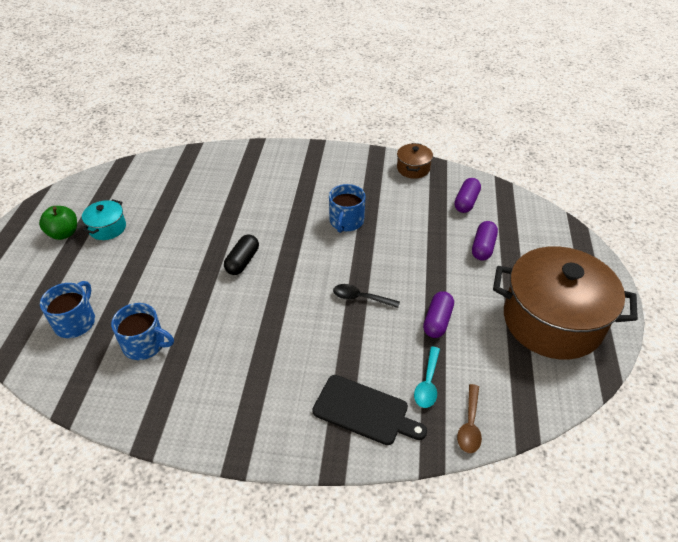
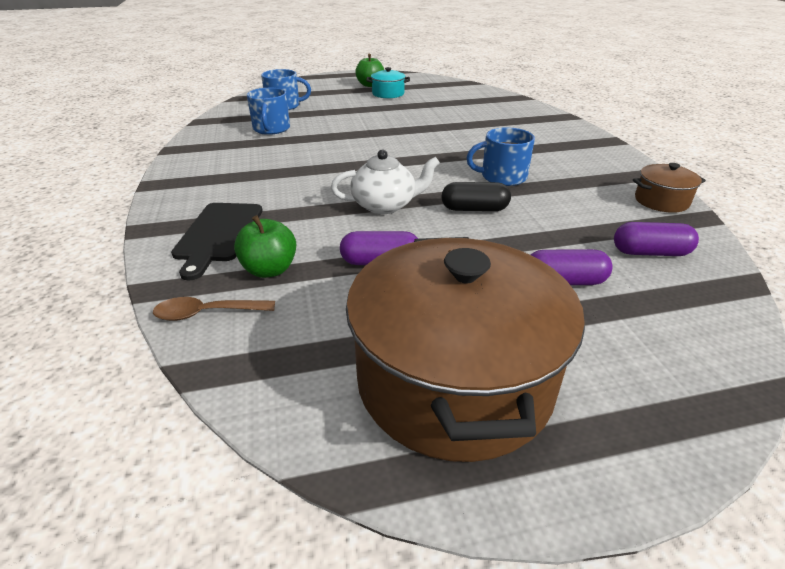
camera: 70 degrees right, 10 degrees down
(242, 261) = (392, 142): black capsule -> black capsule (474, 209)
(360, 298) = (385, 205): black spoon -> white teapot
(427, 383) = (269, 269): turquoise spoon -> green apple

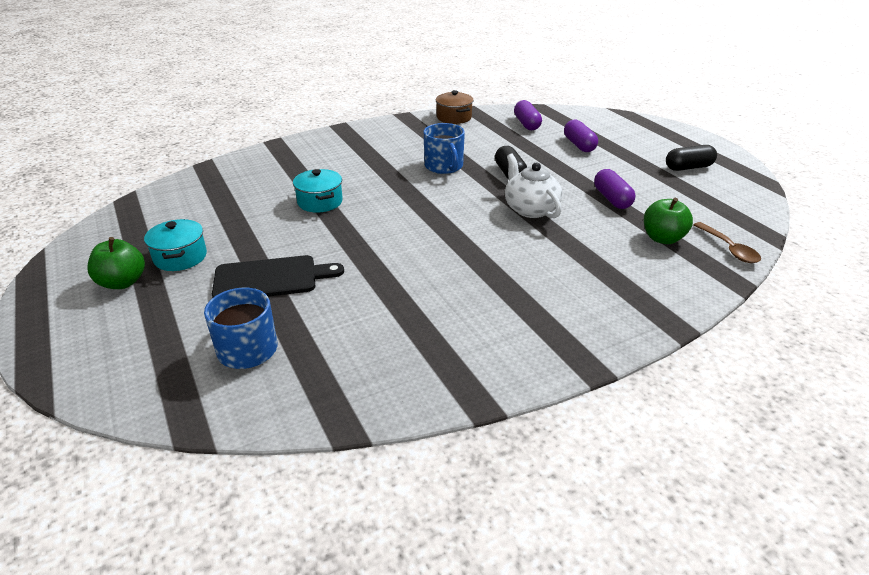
camera: 105 degrees left, 0 degrees up
(218, 234) = (643, 278): black cutting board -> black cutting board (270, 278)
(271, 129) = (364, 329): blue mug -> none
(443, 126) = (320, 202): none -> turquoise pot
(454, 381) = (688, 167): brown pot -> black capsule

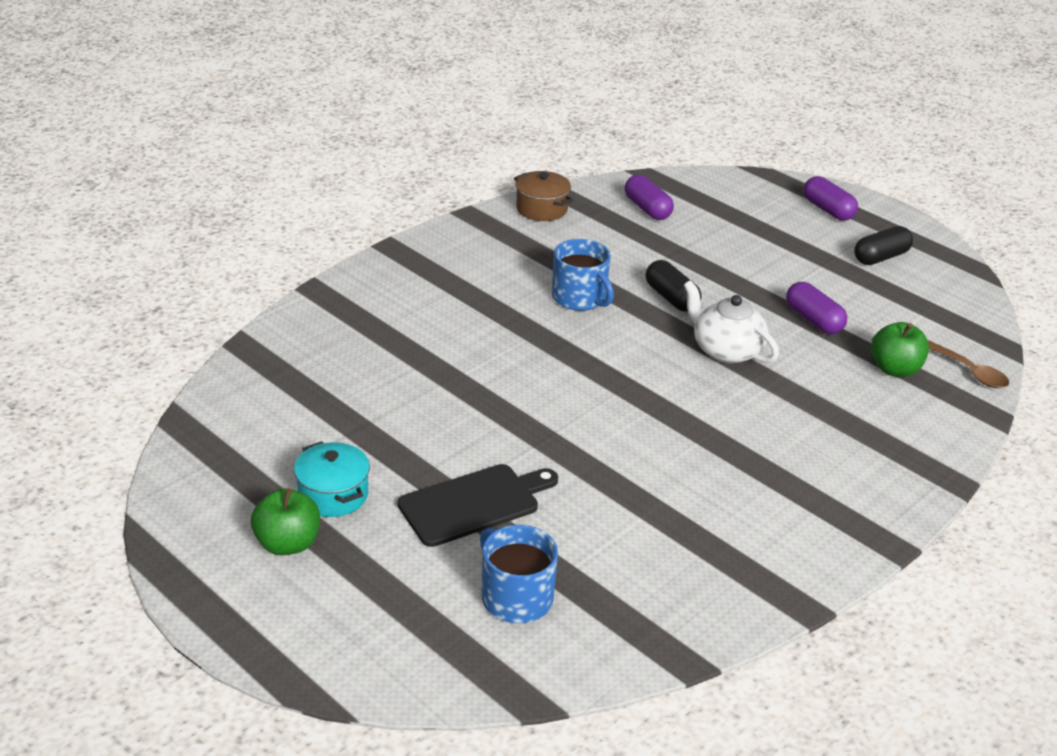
camera: 20 degrees left, 0 degrees up
(320, 202) = (454, 380): turquoise pot -> none
(579, 145) = (733, 238): purple capsule -> purple capsule (827, 210)

